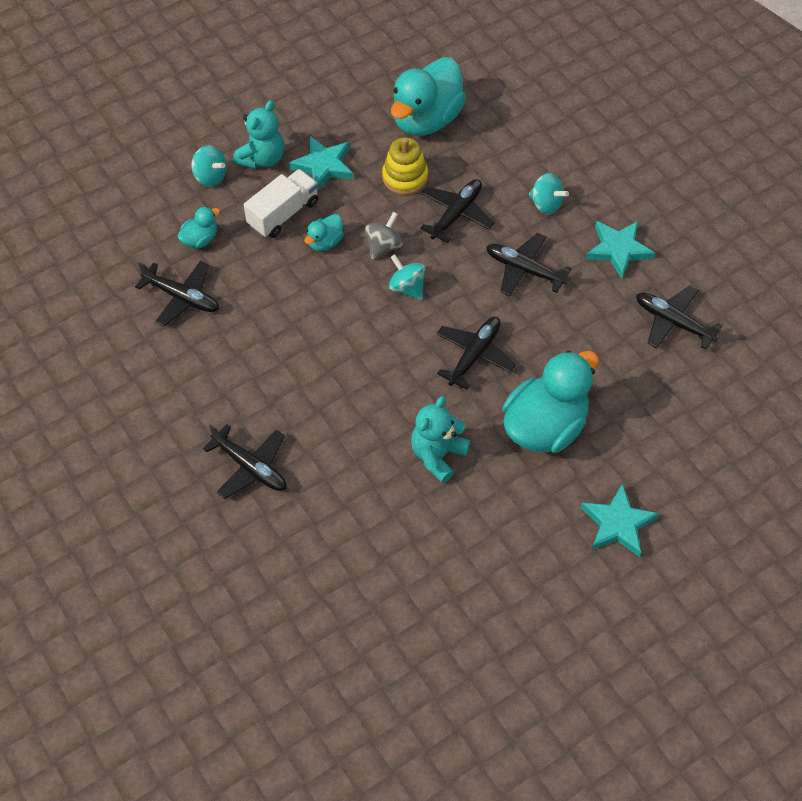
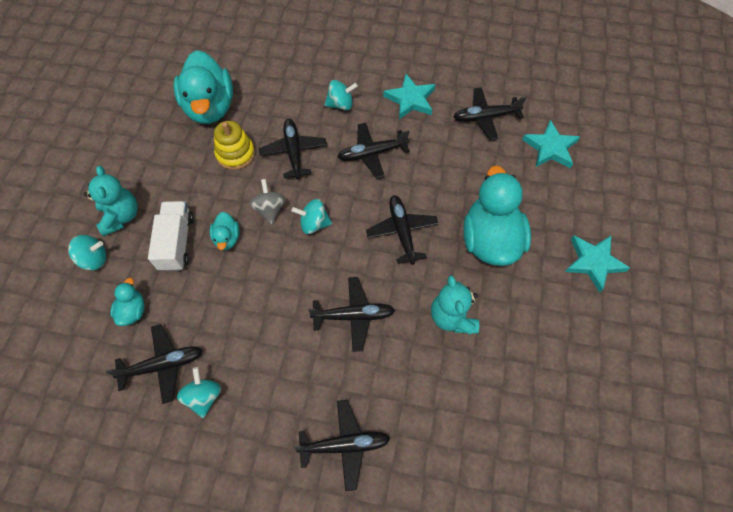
camera: 45 degrees left, 5 degrees up
(188, 344) = (204, 396): none -> turquoise spinning top
(323, 166) = (172, 188): turquoise star -> turquoise star (550, 148)
(359, 385) = (354, 316): none -> black plane

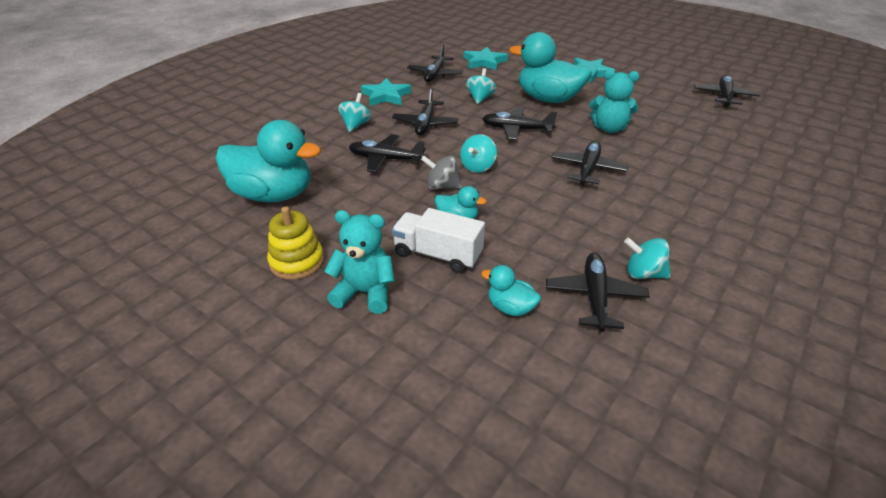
camera: 65 degrees left, 25 degrees down
(94, 259) = (412, 330): turquoise spinning top -> turquoise spinning top (480, 98)
(235, 154) = (354, 192): yellow stacking toy -> yellow stacking toy (297, 262)
(345, 445) = (714, 201): black plane -> black plane (724, 97)

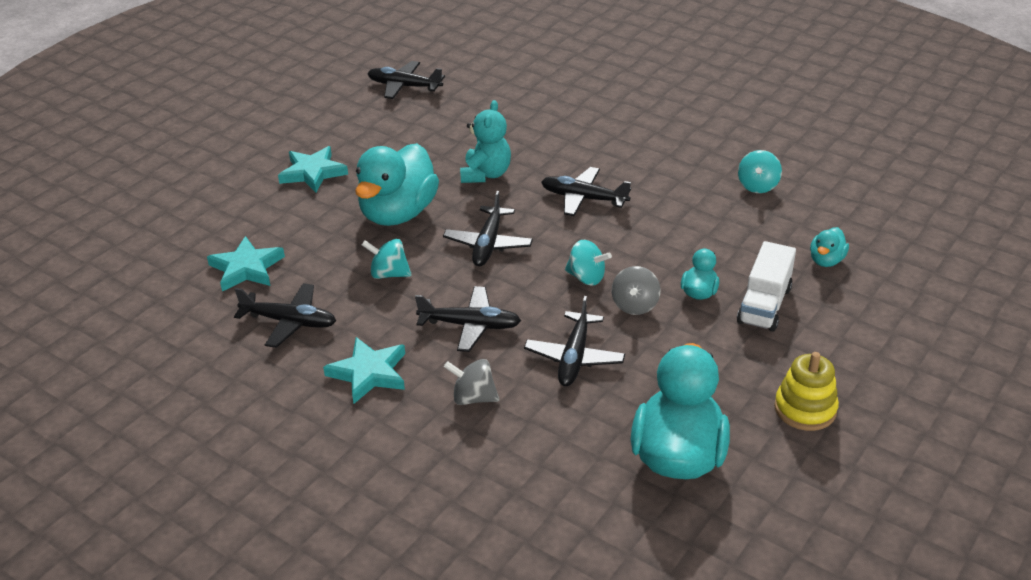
camera: 90 degrees left, 0 degrees up
(356, 125) = (473, 397): turquoise spinning top -> grey spinning top
(365, 293) = (837, 351): turquoise teddy bear -> none
(595, 297) = (796, 214): black plane -> none

